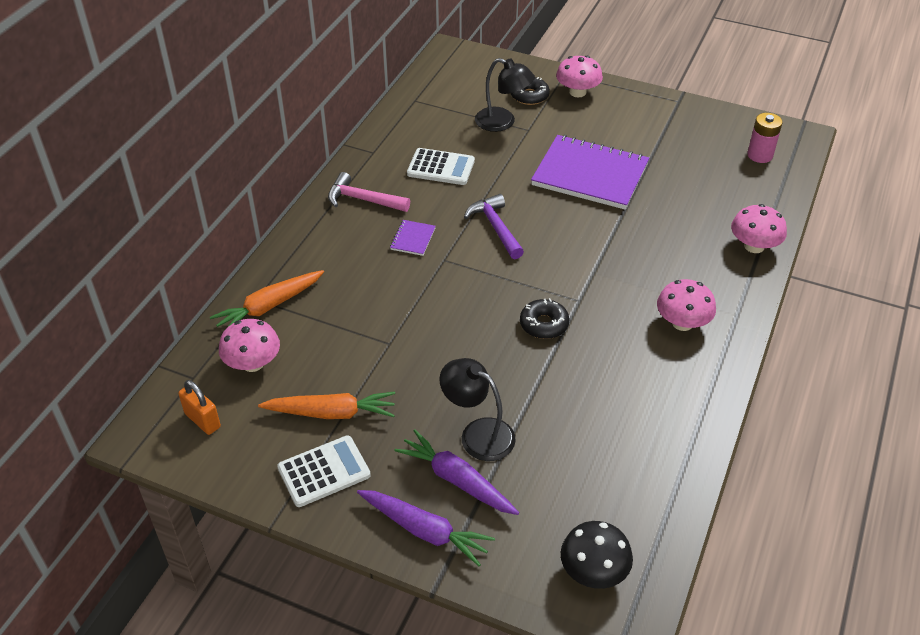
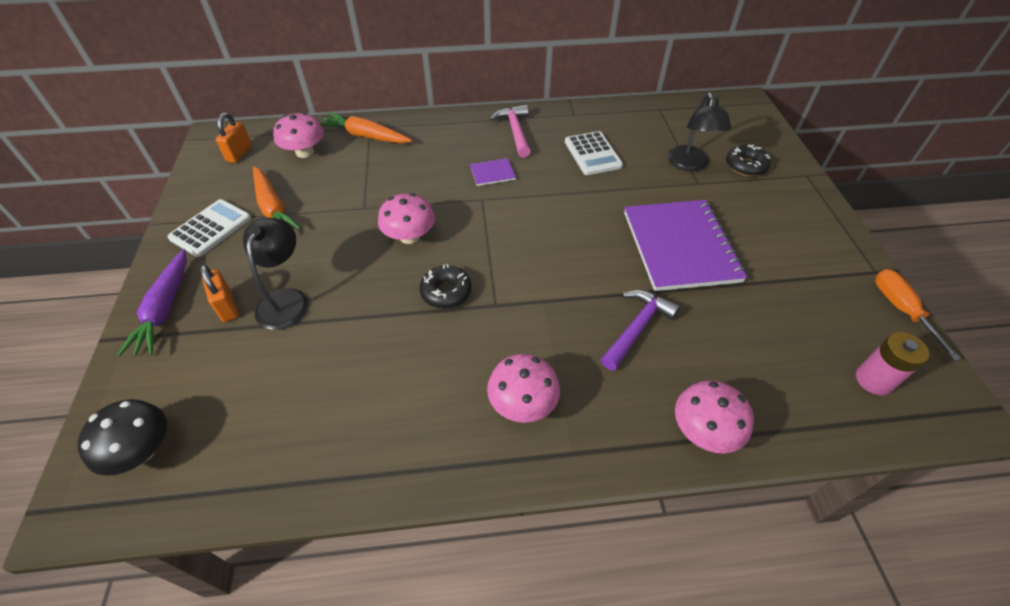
camera: 60 degrees right, 5 degrees up
(324, 472) = (211, 228): white calculator -> white calculator turned 90 degrees counterclockwise
(456, 480) = (227, 306): purple carrot -> orange padlock
(495, 227) = (547, 213): purple hammer -> purple hammer (637, 328)
(577, 92) = (791, 193): pink mushroom -> pink mushroom (409, 236)
(716, 111) = (901, 310): none -> orange screwdriver

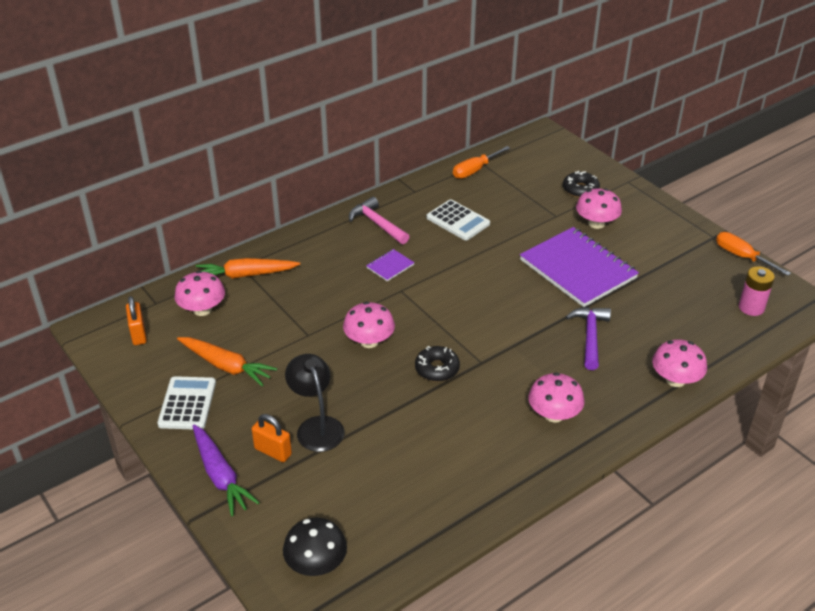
camera: 30 degrees left, 10 degrees down
(648, 114) = (475, 170): none -> orange screwdriver
(689, 165) = (539, 203): black lamp -> none
(738, 206) = (596, 223): none -> pink mushroom

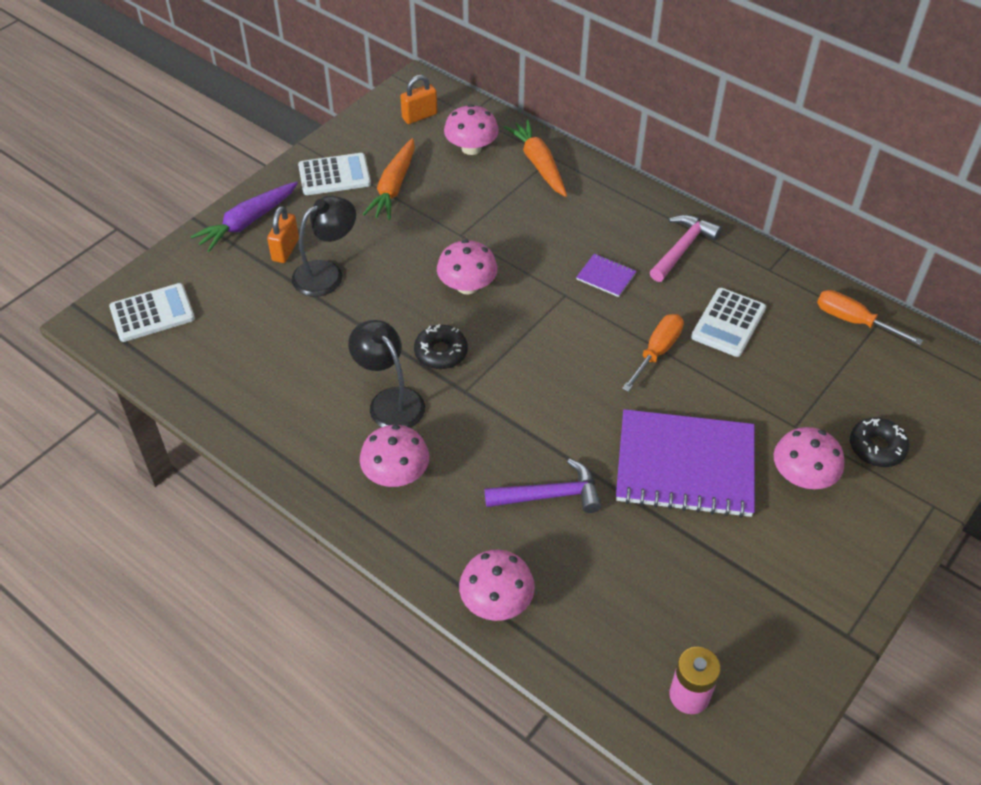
camera: 75 degrees right, 10 degrees up
(316, 564) = (152, 313): black mushroom -> white calculator
(479, 407) = (390, 401): none -> black lamp
(578, 269) = (685, 466): purple notebook -> purple notebook turned 60 degrees clockwise
(742, 257) = (813, 680): orange screwdriver -> orange screwdriver (657, 352)

